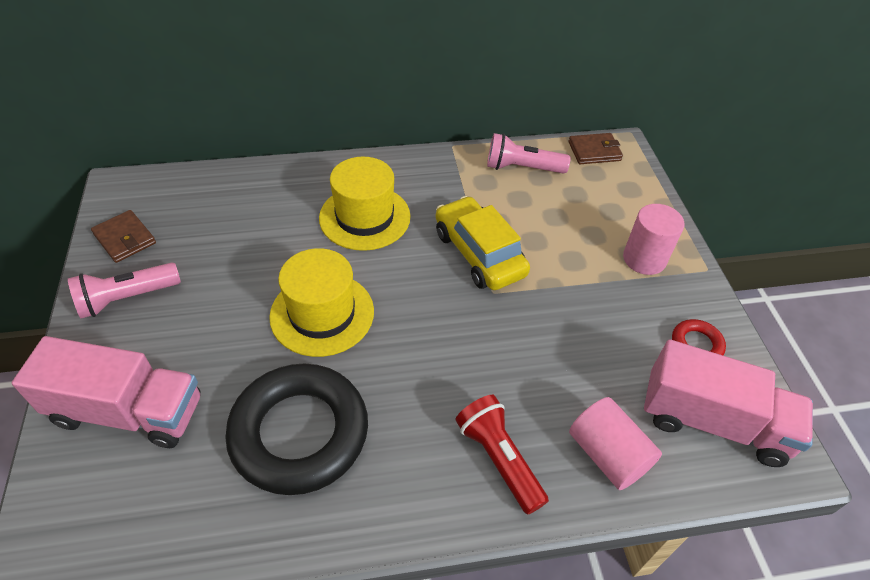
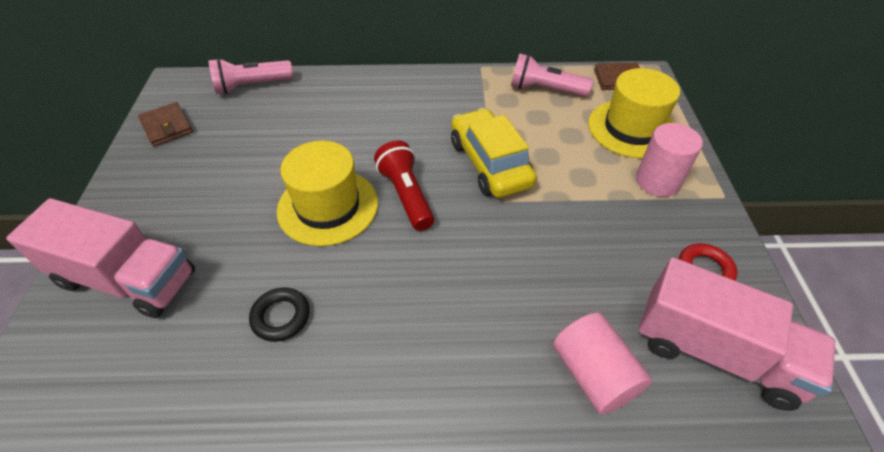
camera: 10 degrees right, 0 degrees up
(127, 298) = (154, 178): pink flashlight -> pink flashlight (252, 86)
(299, 433) = (281, 317): black ring -> black ring, size x0.43
(364, 217) = (386, 123): yellow hat -> yellow hat (632, 128)
(499, 459) = (476, 365): red flashlight -> red flashlight (406, 195)

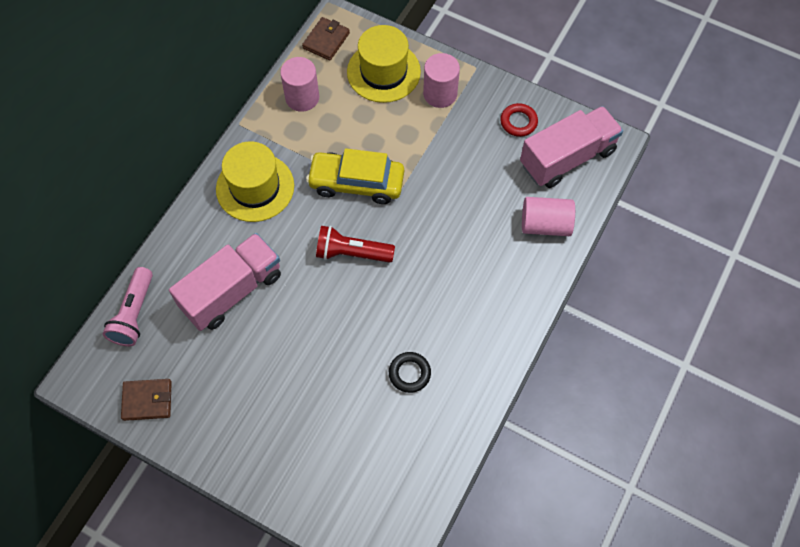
camera: 60 degrees left, 15 degrees up
(127, 279) = (316, 464): pink truck -> pink truck (232, 291)
(328, 206) = (329, 309): yellow hat -> yellow hat (255, 187)
(545, 90) = (302, 97): pink flashlight -> pink cylinder

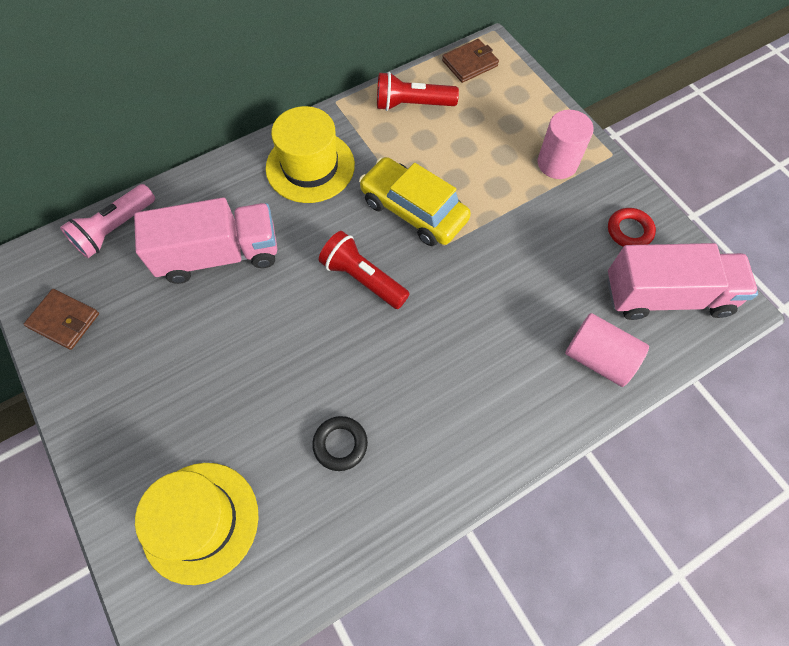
camera: 30 degrees right, 0 degrees up
(302, 97) = (412, 104): pink cylinder -> red flashlight
(383, 72) = (510, 116): yellow hat -> yellow hat (200, 521)

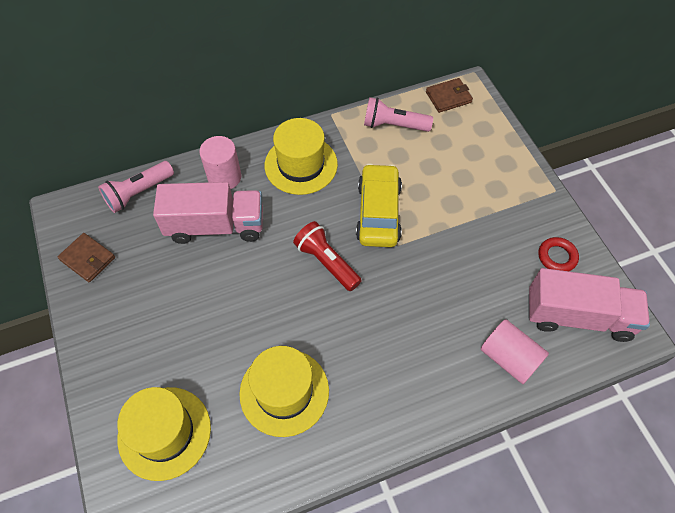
camera: 10 degrees right, 5 degrees down
(340, 444) = (284, 392): black ring -> yellow hat
(412, 104) = (393, 125): red flashlight -> pink flashlight
(413, 210) = (378, 213): yellow car -> yellow car turned 45 degrees clockwise
(557, 163) = (506, 191): pink cylinder -> pink cylinder (224, 177)

